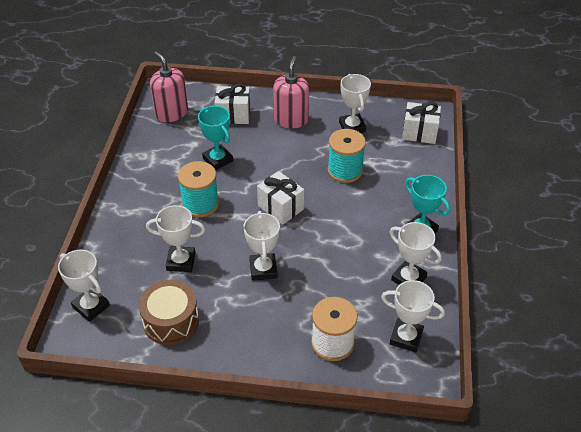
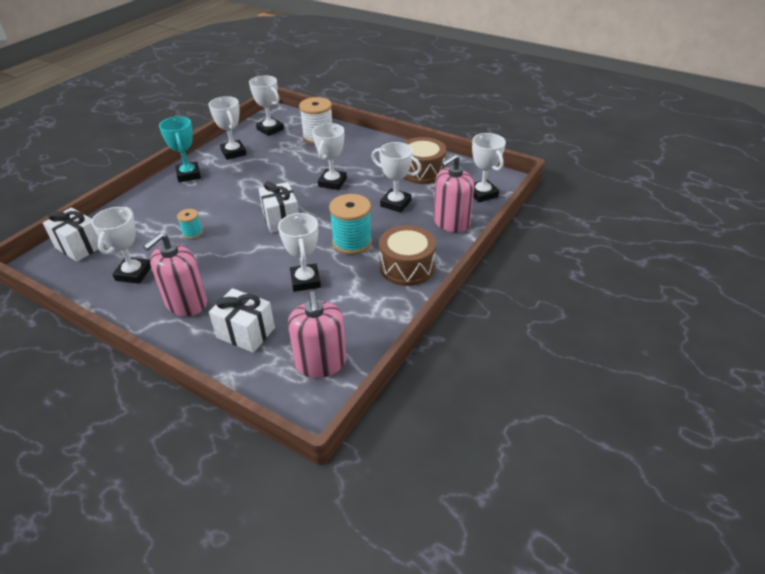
camera: 155 degrees left, 5 degrees down
(116, 254) = (451, 223): none -> pink soap dispenser
(141, 195) = (407, 267): none -> brown drum
(218, 160) = (305, 281): turquoise trophy -> white trophy
(345, 170) = (192, 233): turquoise spool -> turquoise spool, size x0.52

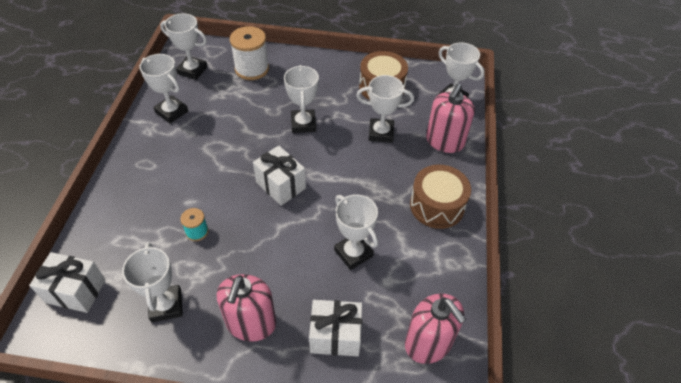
camera: 25 degrees left, 10 degrees up
(188, 175) = (140, 155): turquoise trophy -> none
(352, 242) = (369, 192): turquoise spool -> none

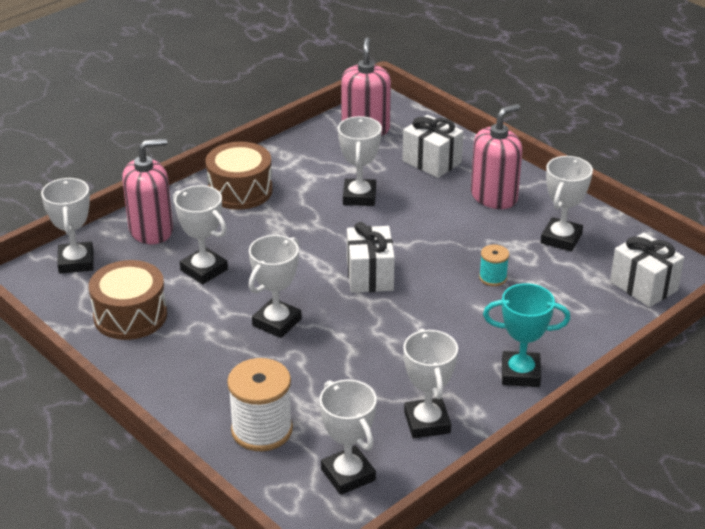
camera: 140 degrees left, 15 degrees down
(135, 167) = (520, 373): none -> turquoise trophy

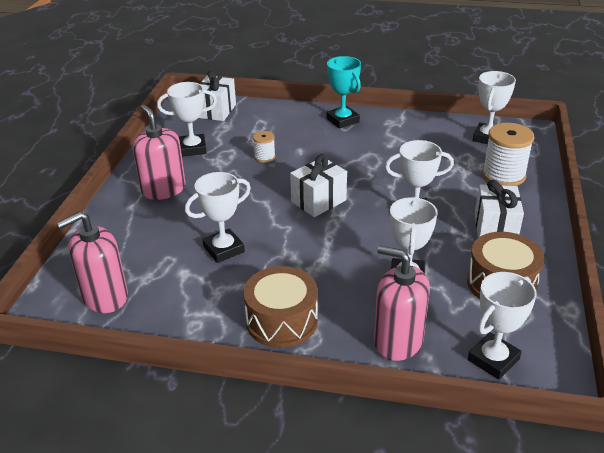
camera: 125 degrees left, 0 degrees up
(427, 422) = (418, 131): white trophy -> none
(432, 162) = (135, 236): white gift -> white gift (495, 228)
(493, 278) = (264, 157): turquoise spool -> white spool
(494, 197) = (163, 189): pink soap dispenser -> pink soap dispenser turned 45 degrees clockwise

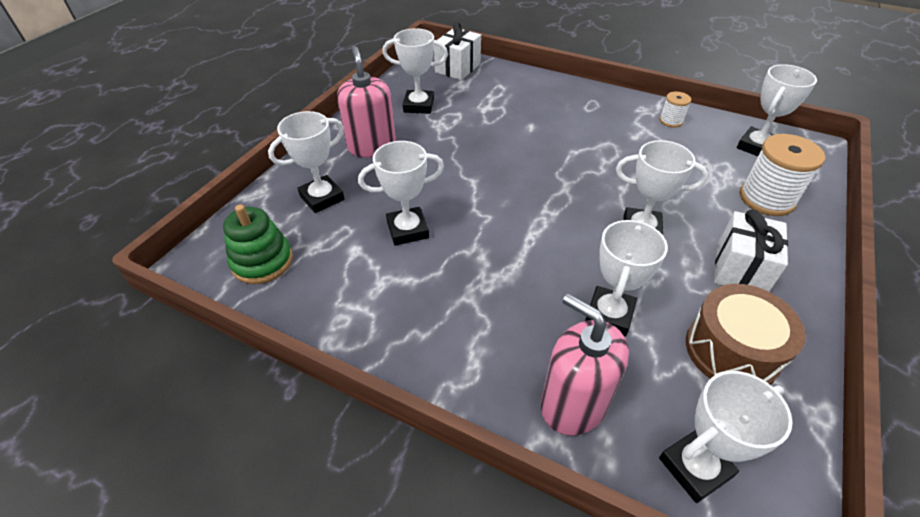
camera: 15 degrees right, 10 degrees up
(105, 297) = (262, 261): pink soap dispenser -> green stacking toy
(136, 238) = (322, 198): none -> white trophy
(264, 157) = (490, 127): white spool -> white spool (671, 121)
(281, 321) = (440, 339): brown drum -> none
(318, 201) = (532, 191): white gift -> none
(342, 120) = (589, 99): turquoise trophy -> none

